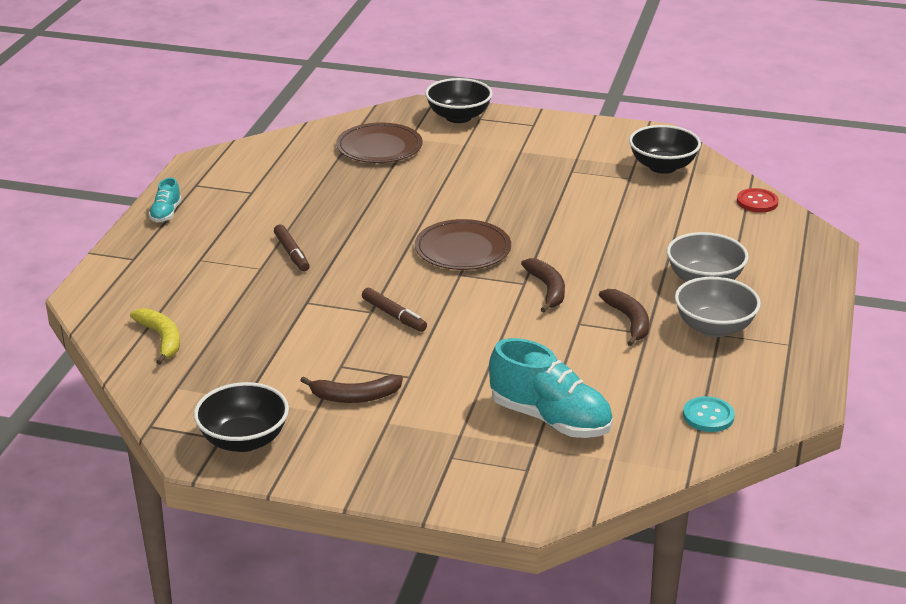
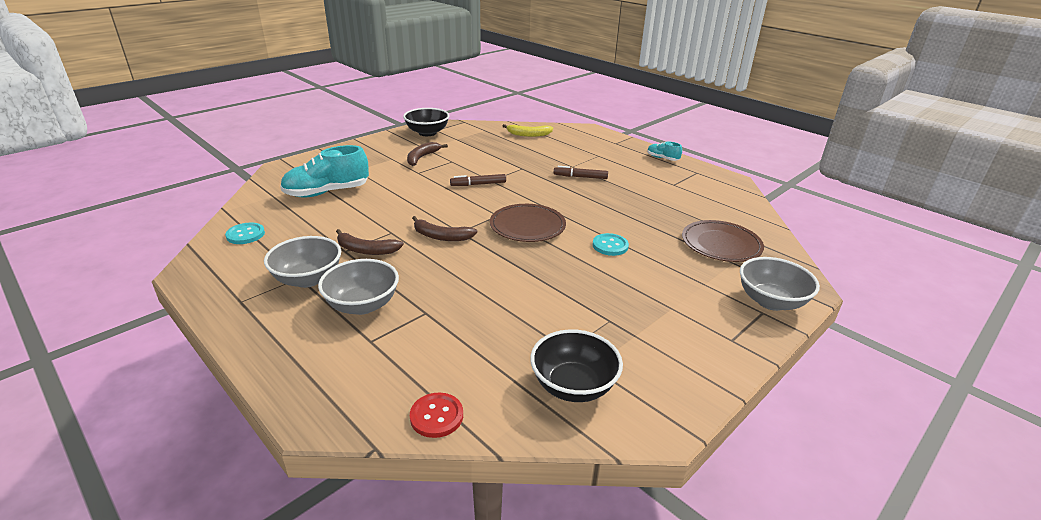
camera: 120 degrees right, 0 degrees up
(449, 196) = (610, 246): none -> turquoise button
(458, 117) = (771, 301): black bowl -> grey bowl

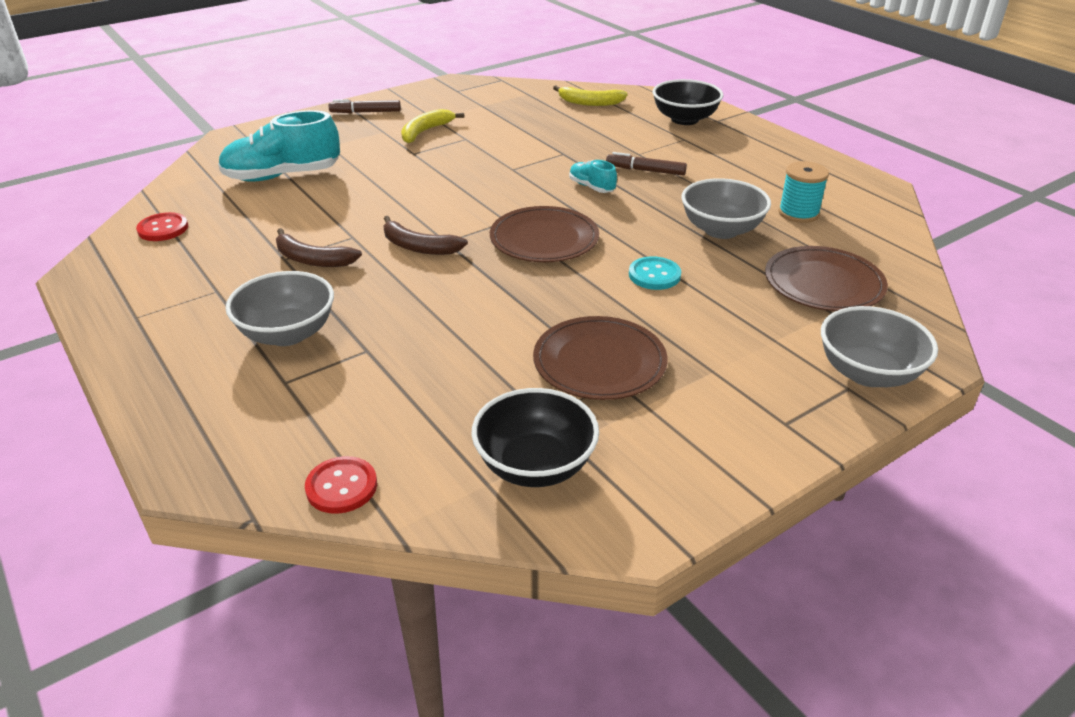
camera: 10 degrees right, 5 degrees up
(245, 235) = (163, 229): turquoise button -> red button
(308, 279) = (227, 294): grey bowl -> grey bowl (721, 230)
(422, 158) = (425, 131): brown banana -> yellow banana
(427, 133) = (444, 95): black bowl -> black bowl (684, 119)
(478, 184) = (493, 174): brown marker -> brown marker (366, 112)
(593, 308) = (599, 362): none -> brown plate
(662, 158) = (781, 147): turquoise shoe -> turquoise shoe (591, 187)
(688, 200) = (798, 213): none -> turquoise spool

